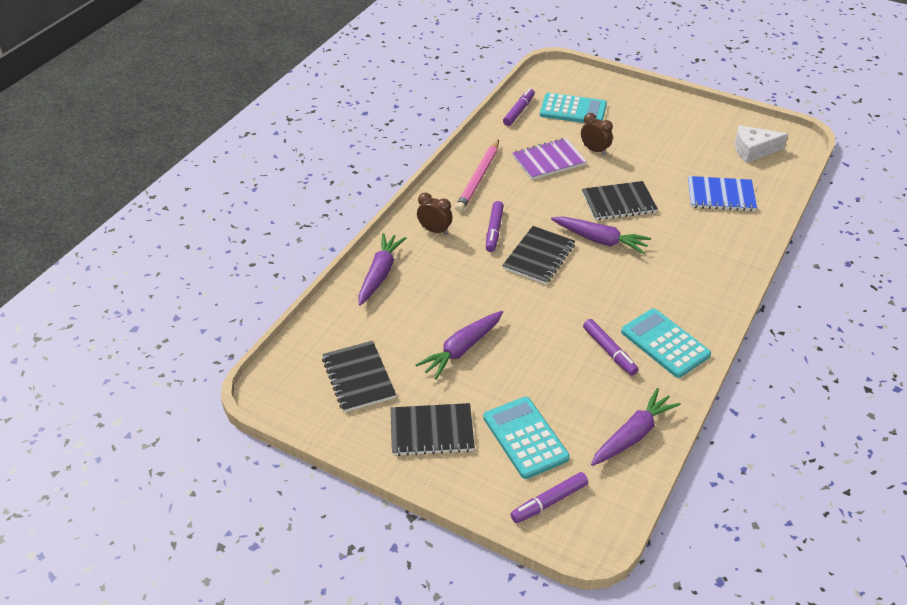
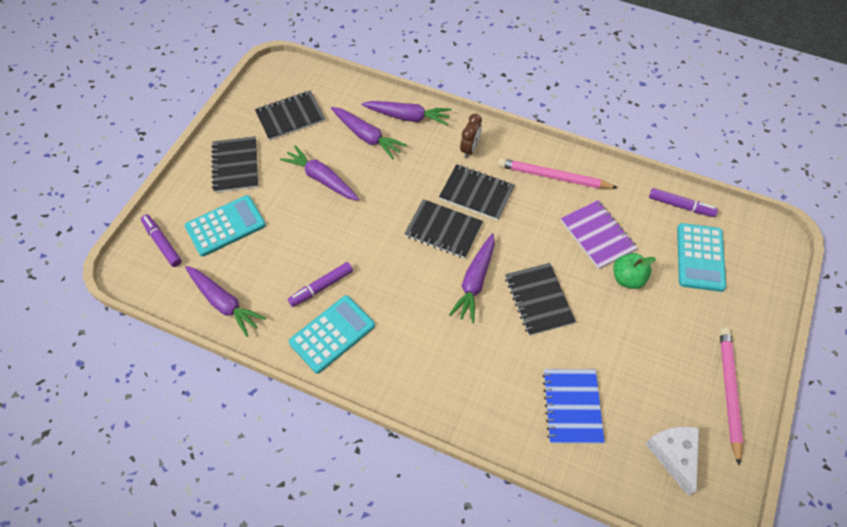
camera: 85 degrees right, 15 degrees up
(404, 309) = (367, 137): none -> purple carrot
(494, 230) = (476, 193): purple marker -> black notebook
(594, 150) = (627, 278): brown clock -> green apple
(696, 117) = (729, 391): none -> pink pencil

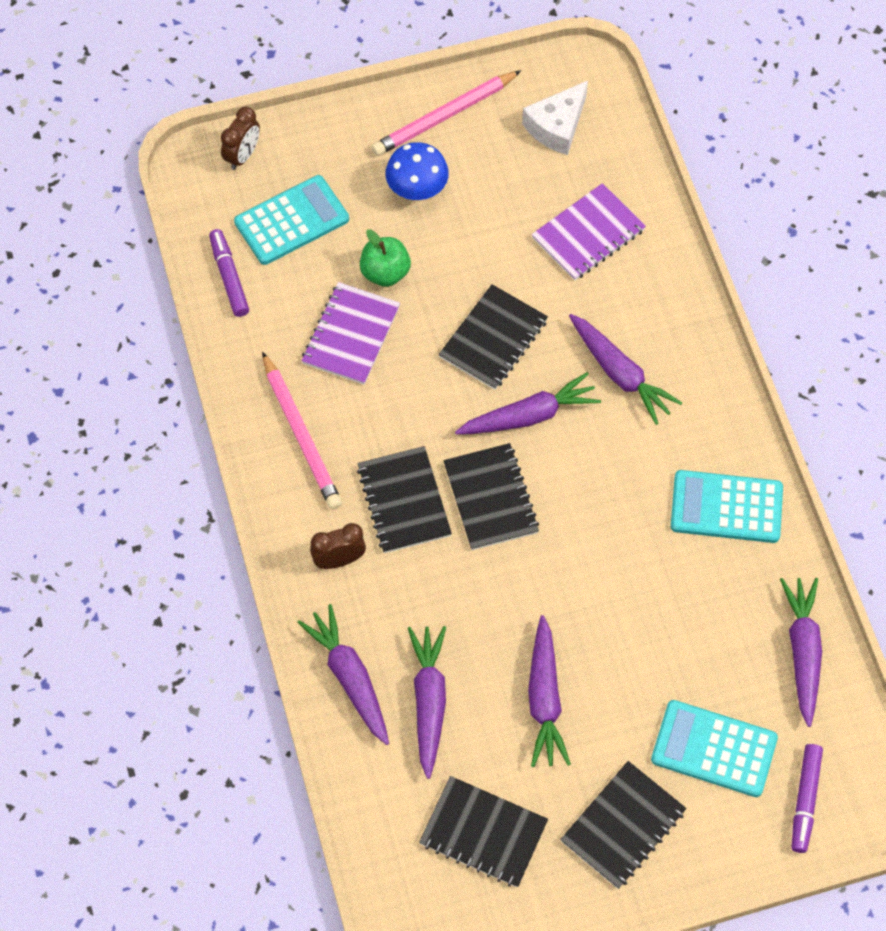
camera: 130 degrees left, 5 degrees up
(321, 287) = (685, 566): purple marker -> none
(460, 347) = (620, 374): none -> purple carrot
(572, 407) = (588, 234): blue notebook -> purple notebook
(677, 335) = (417, 190): none -> blue mushroom
(768, 263) = (243, 156): none -> brown clock

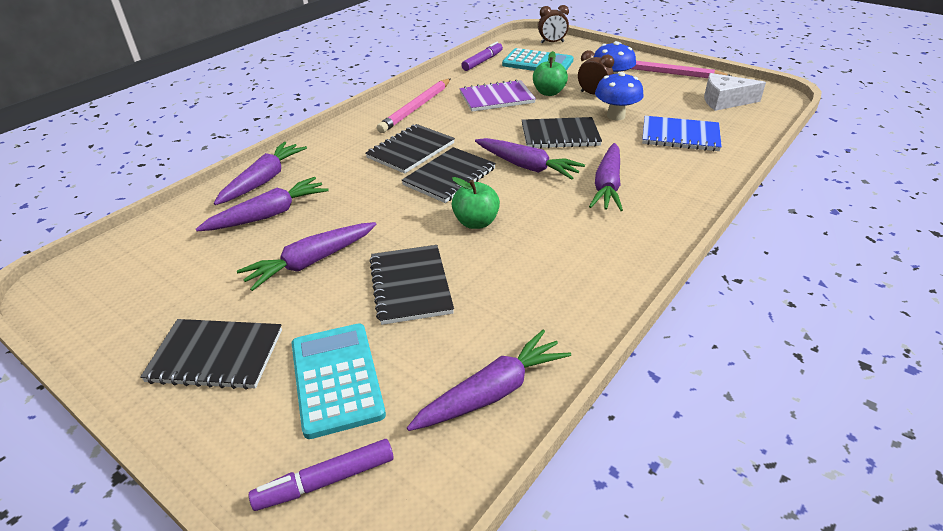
camera: 55 degrees right, 25 degrees down
(339, 560) = (346, 147): brown clock -> brown clock (593, 94)
(483, 833) = (168, 282): black notebook -> black notebook (410, 286)
(498, 254) = (616, 116): none -> blue mushroom
(588, 234) = (680, 136): purple notebook -> blue notebook
(590, 527) = (476, 222): none -> green apple
(726, 507) = (574, 278): turquoise calculator -> none

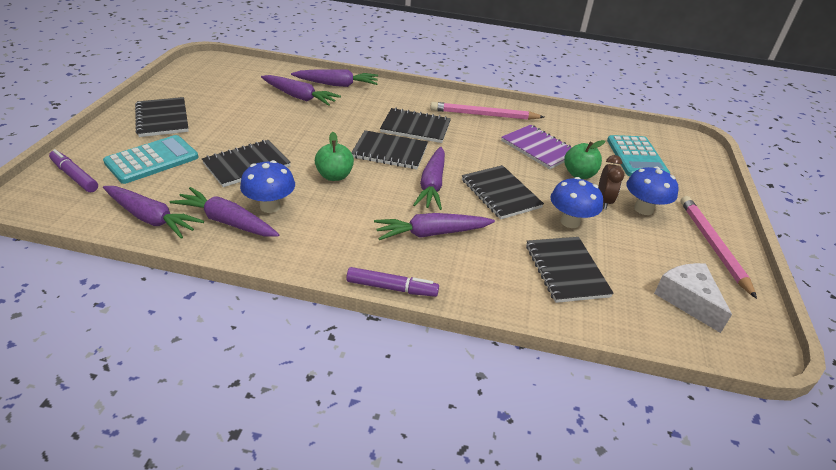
camera: 60 degrees right, 0 degrees up
(311, 262) = (257, 124): purple carrot -> purple carrot (227, 221)
(482, 61) = (603, 127): purple marker -> purple marker (391, 288)
(514, 280) = (270, 206): none -> blue mushroom
(552, 42) = (696, 158): brown clock -> none
(680, 136) = (566, 271): blue notebook -> black notebook

